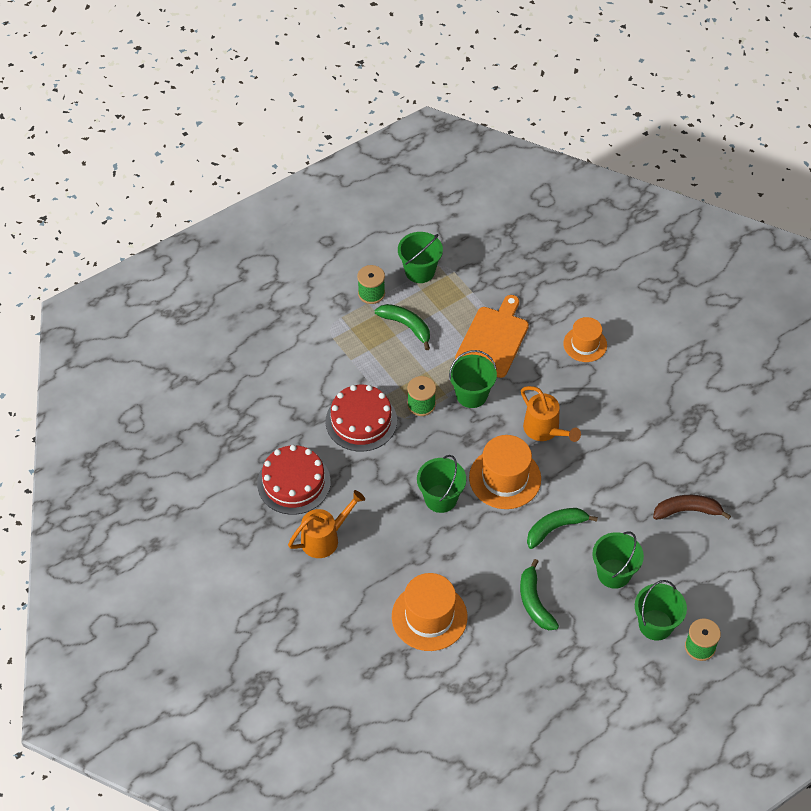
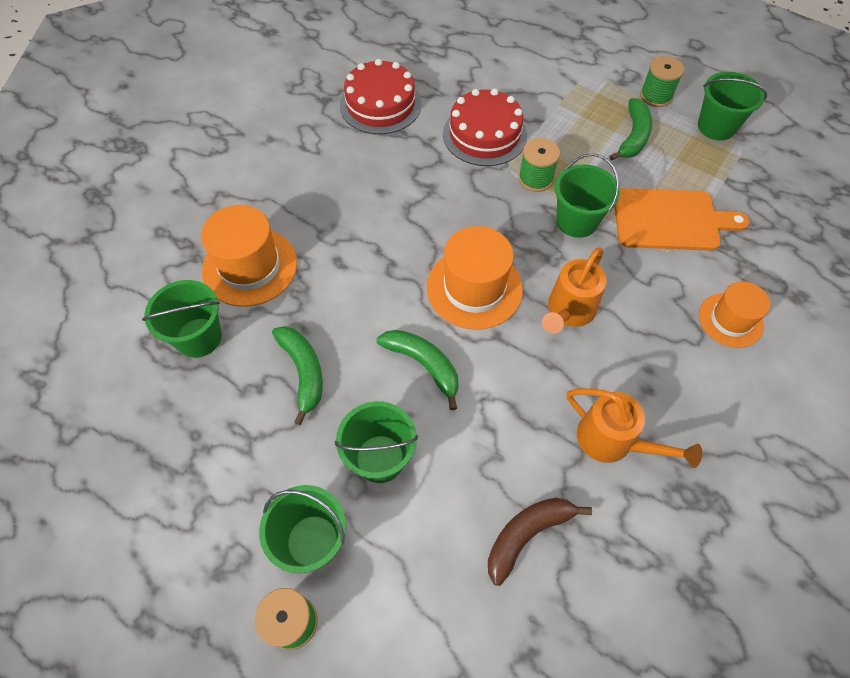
camera: 70 degrees right, 5 degrees up
(325, 538) = (322, 148): orange watering can -> orange watering can (613, 442)
(440, 498) = (416, 232): green bucket -> green bucket (199, 337)
(534, 602) = (303, 372): green banana -> green banana turned 105 degrees clockwise
(687, 511) = (527, 535): brown banana -> brown banana turned 105 degrees counterclockwise

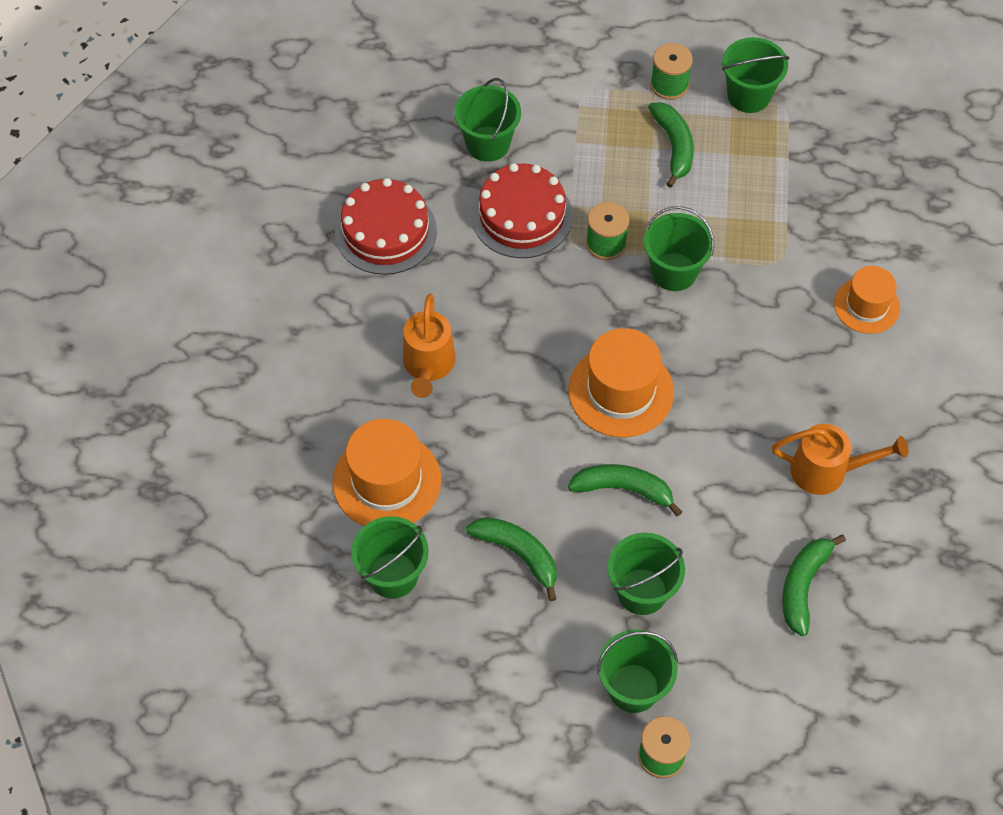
camera: 30 degrees left, 0 degrees up
(493, 81) = (488, 144): none -> green bucket
(527, 535) = (803, 586): brown banana -> green banana
(568, 312) = (721, 371): orange watering can -> orange watering can (428, 366)
(670, 220) = (761, 227): orange cutting board -> none

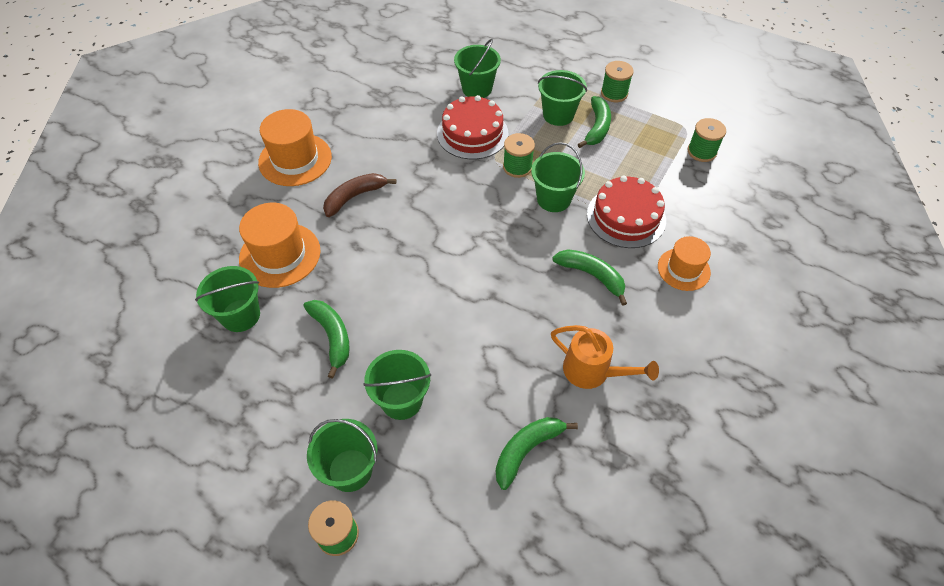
camera: 25 degrees right, 5 degrees down
(386, 231) = (382, 114): red cake -> red cake (626, 217)
(428, 366) = (355, 197): orange watering can -> brown banana
(621, 391) = (471, 259): orange hat -> orange hat (295, 159)
(623, 489) = (433, 323): green banana -> green banana (592, 276)
(748, 96) = (665, 115): green bucket -> green bucket (558, 115)
(817, 134) = (701, 151): none -> green spool

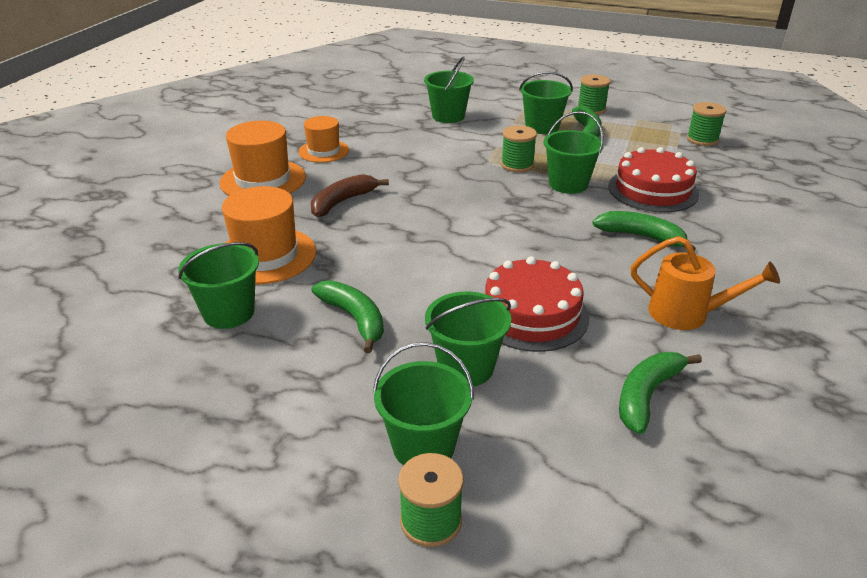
camera: 10 degrees left, 20 degrees down
(472, 133) = (457, 146): red cake -> red cake (531, 314)
(683, 269) = (737, 222): orange hat -> orange hat (323, 151)

